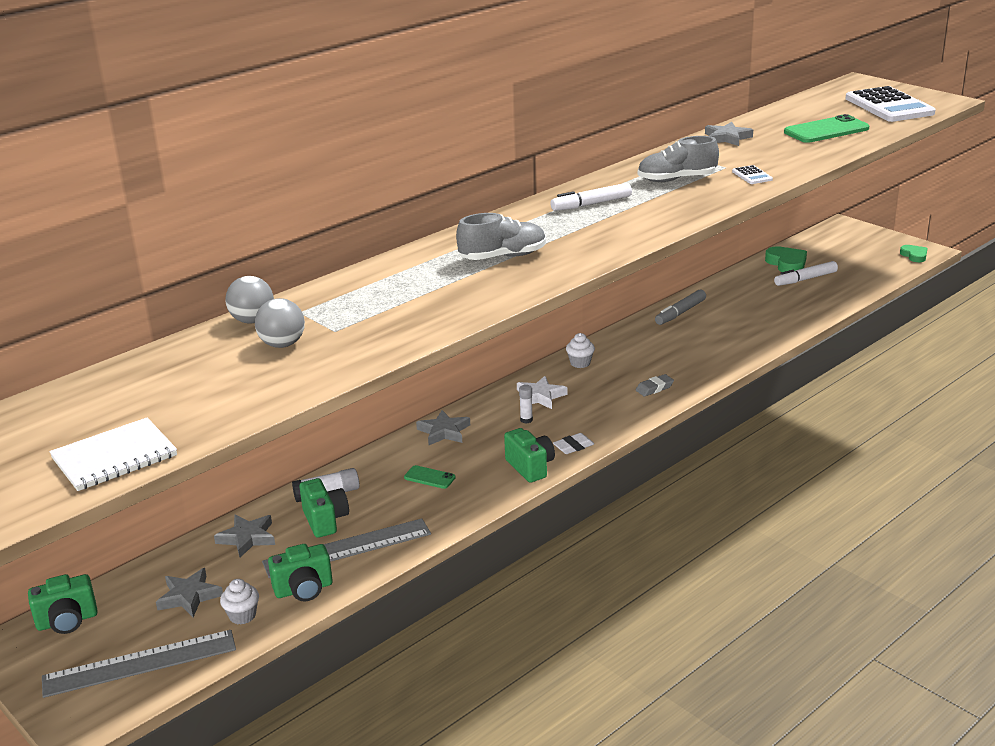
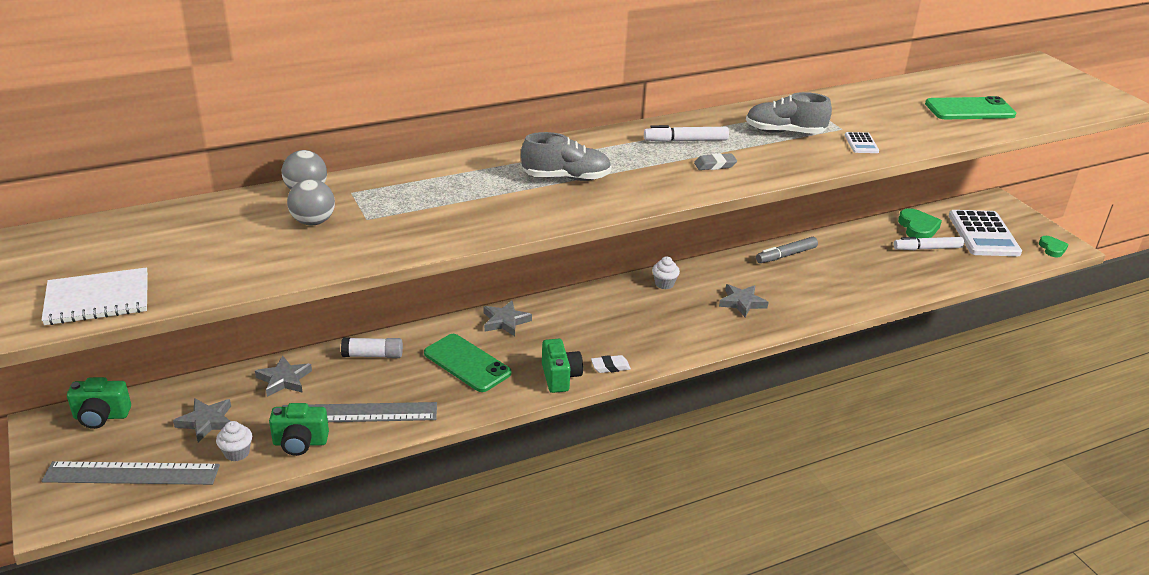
camera: 15 degrees right, 5 degrees up
(325, 520) = (356, 381): green camera -> none
(429, 477) = (467, 363): green phone -> green phone, size x1.97
(526, 420) = (583, 328): white glue stick -> none
(540, 396) = (609, 308): white star -> none
(654, 388) = (718, 327): grey eraser -> grey eraser (715, 165)
(727, 138) = (864, 97): grey star -> grey star (742, 303)
(889, 106) = (1053, 96): white calculator -> white calculator (983, 234)

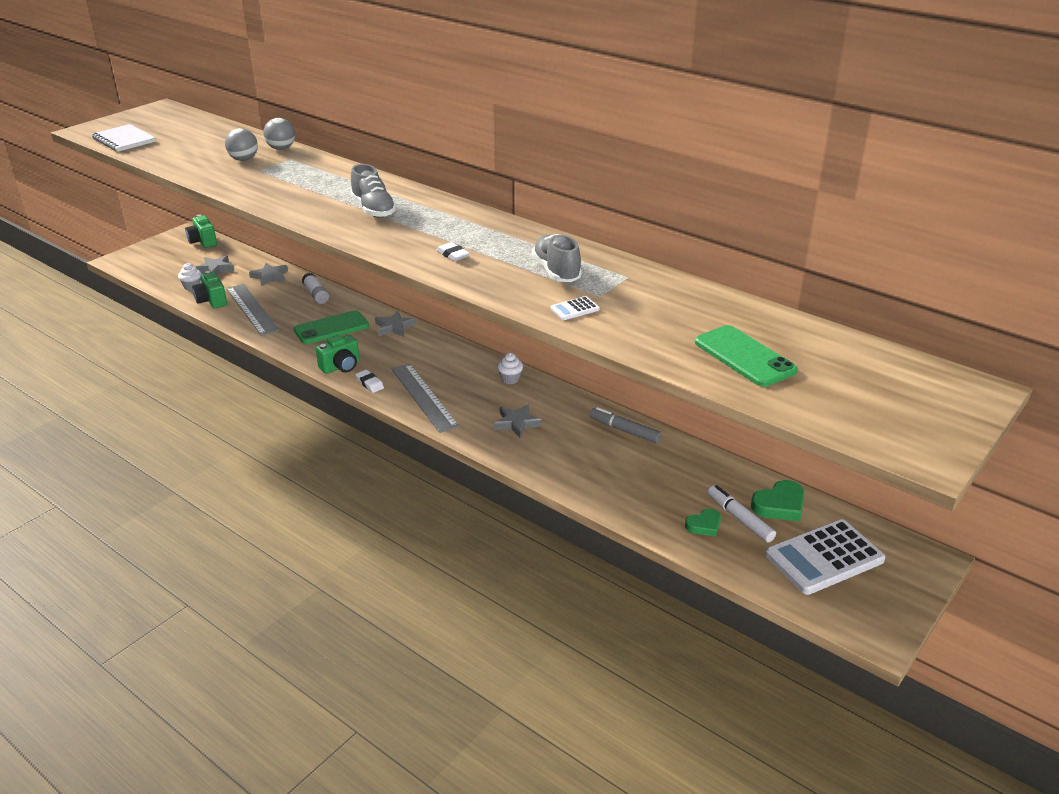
camera: 65 degrees right, 0 degrees up
(132, 473) = (159, 266): grey ruler -> grey ruler (424, 397)
(467, 363) = (331, 328): green phone -> green phone turned 45 degrees clockwise
(685, 140) = (487, 236): white marker -> none
(715, 165) = (453, 255): grey eraser -> white eraser
(1052, 249) = (856, 622): green heart -> green heart (704, 525)

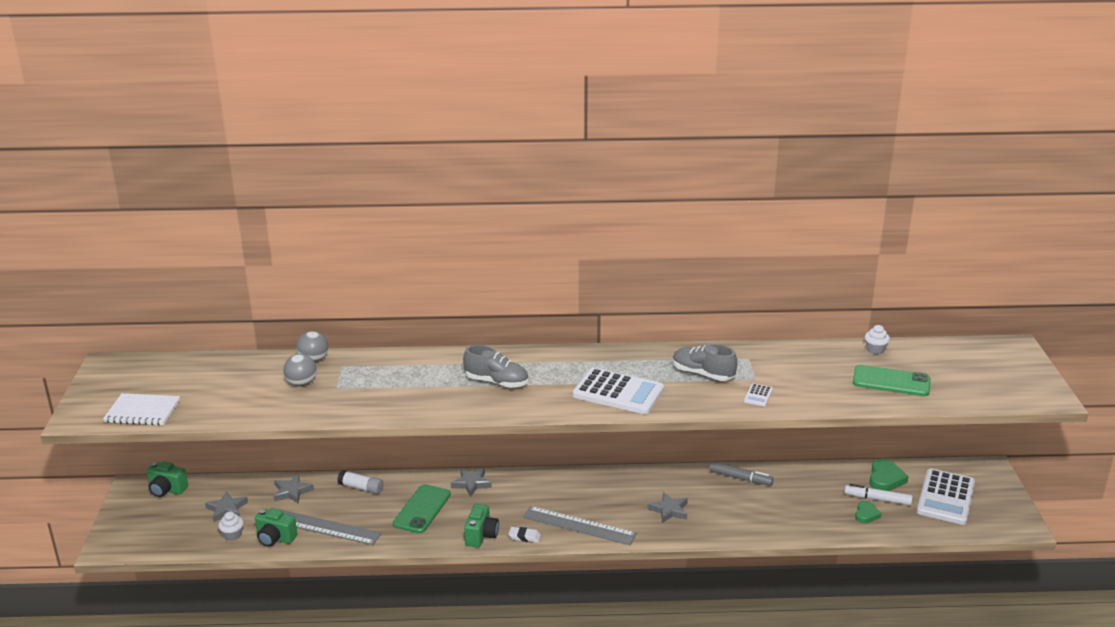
camera: 40 degrees left, 5 degrees down
(453, 255) = (618, 392): white eraser -> white calculator
(510, 379) = (617, 481): white cupcake -> white cupcake (875, 350)
(625, 430) = (740, 478): grey marker -> grey marker turned 150 degrees counterclockwise

